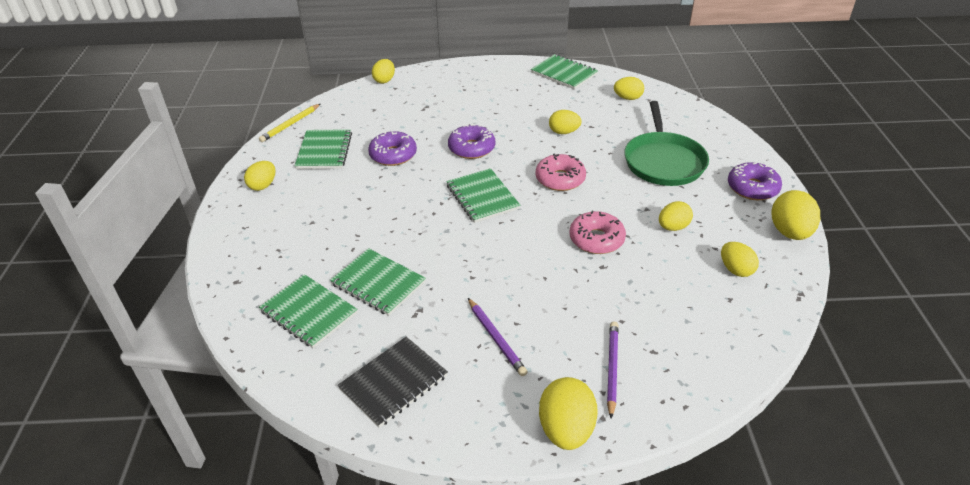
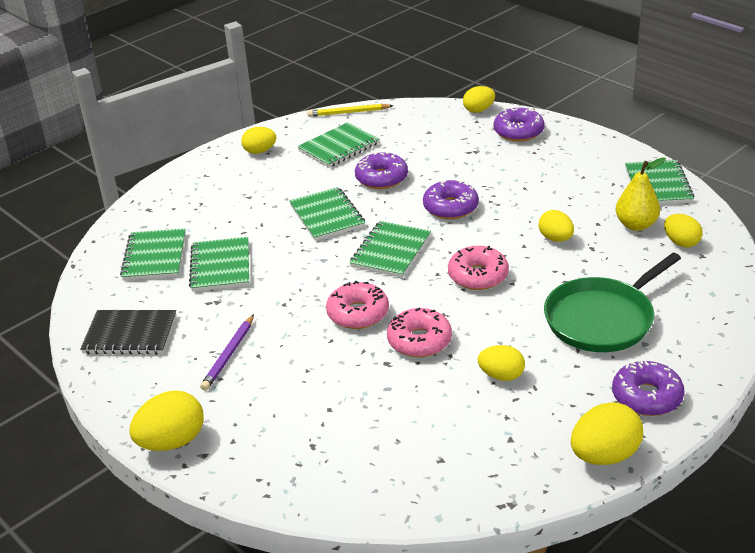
camera: 50 degrees right, 5 degrees down
(398, 200) = (327, 216): none -> green notebook
(433, 82) = (518, 132): none -> purple donut
(531, 249) = (358, 313): none -> pink donut
(590, 101) = (636, 225): none -> yellow pear
(612, 368) = (265, 432): purple pencil -> none
(735, 270) = (490, 444): yellow egg -> none

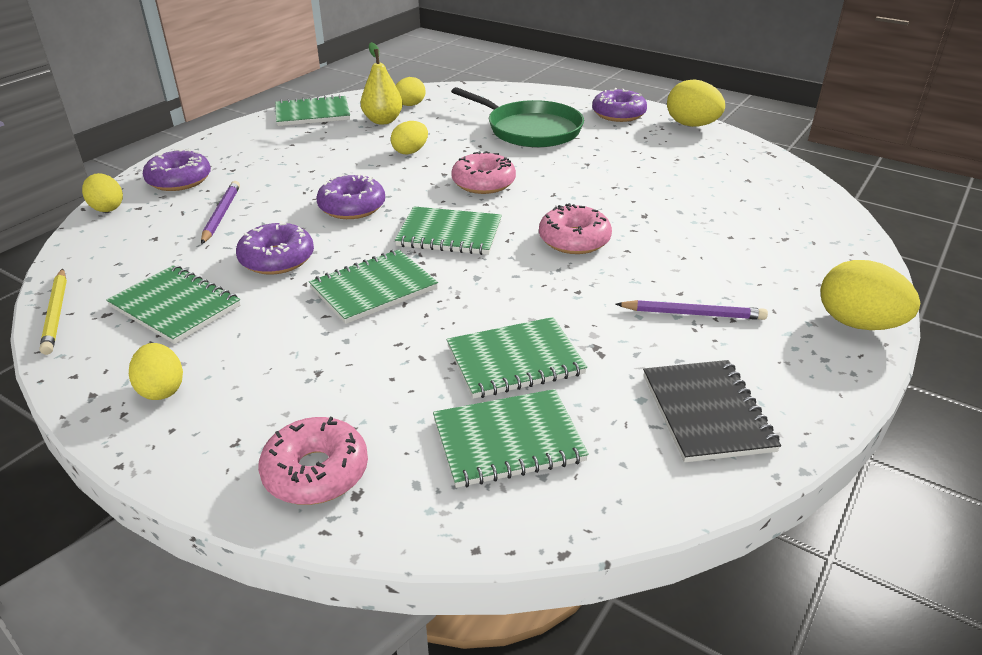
camera: 105 degrees left, 0 degrees up
(419, 341) = (601, 202): pink donut -> pink donut (316, 472)
(455, 153) = (221, 214): none -> purple pencil
(501, 376) = (628, 163): yellow egg -> none

